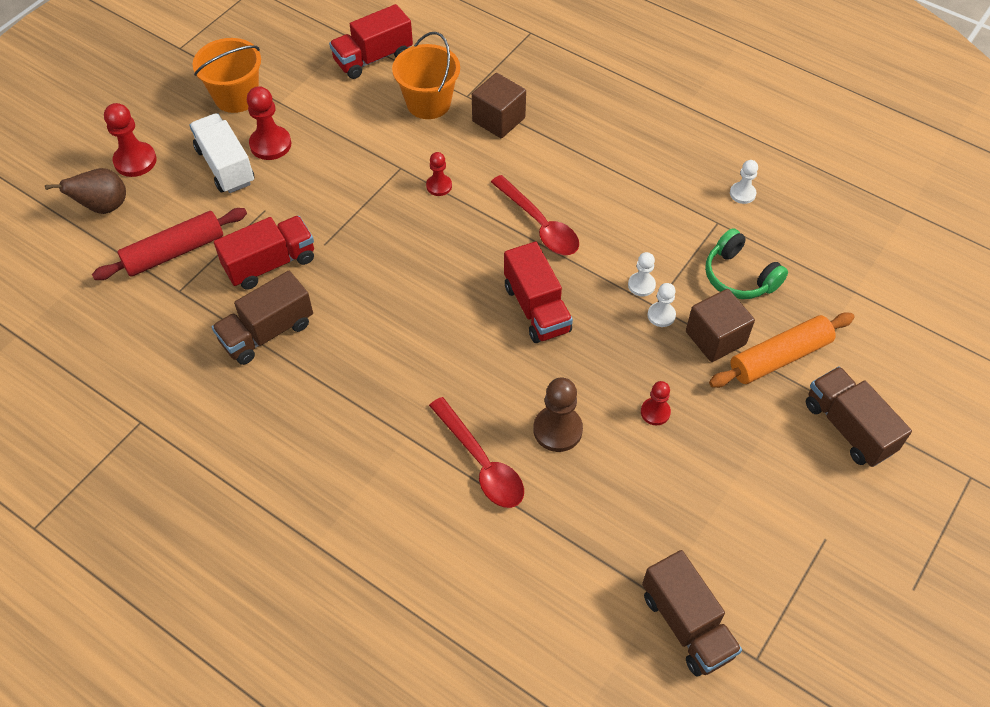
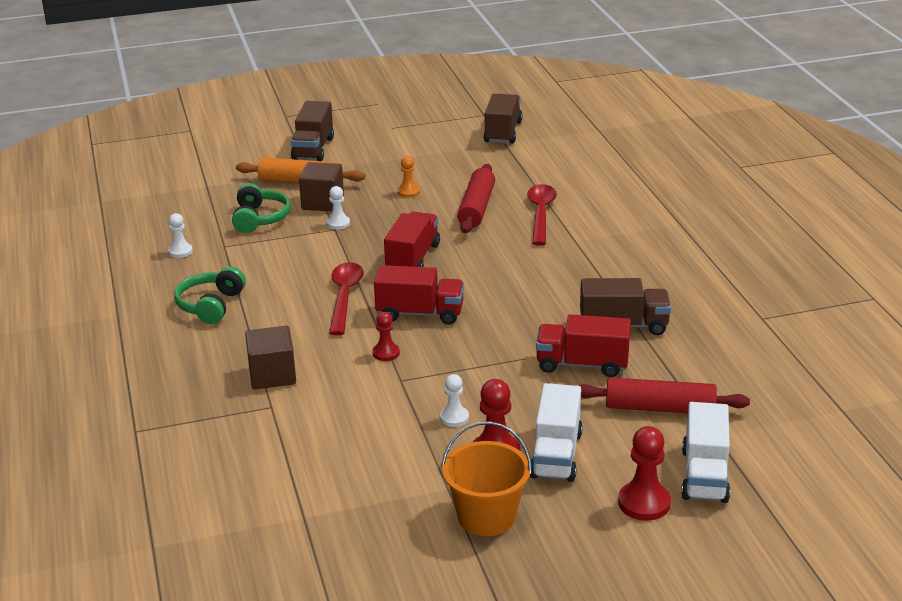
camera: 140 degrees left, 25 degrees down
(103, 207) = (704, 475): brown pear -> white truck
(373, 58) = (309, 484): red truck -> red truck (420, 313)
(428, 103) = (312, 417): orange bucket -> none
(557, 430) = (476, 208): brown pawn -> red rolling pin
(632, 153) = (210, 305): none -> green headphones
(641, 285) = (327, 240): white pawn -> white pawn (454, 418)
(655, 412) = (408, 192): red pawn -> orange pawn

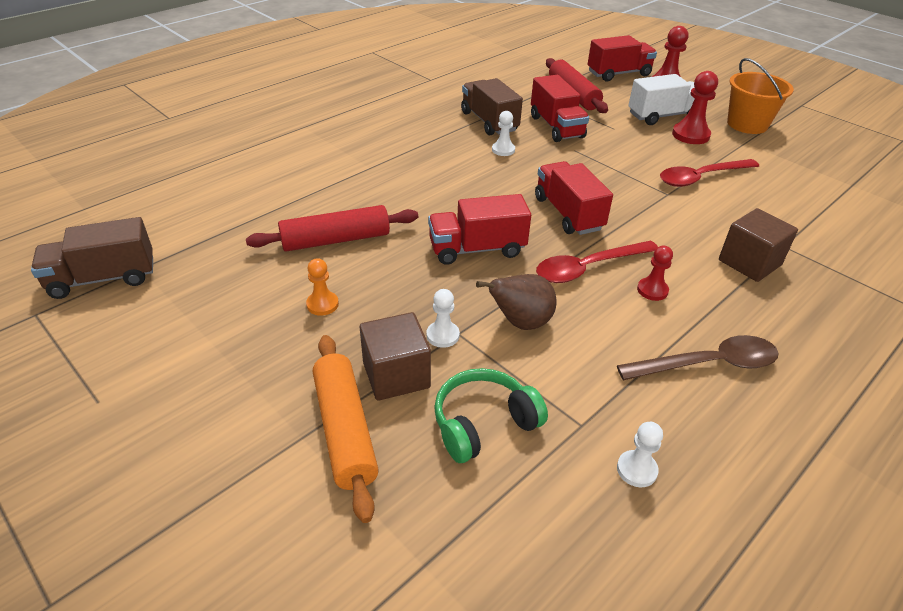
camera: 120 degrees left, 10 degrees up
(210, 305) = (708, 364): green headphones -> brown spoon
(313, 149) = (211, 472): brown truck -> none
(320, 252) = (520, 323): none -> brown pear
(386, 353) = (644, 212): red pawn -> red pawn (652, 290)
(454, 418) = (678, 159): white pawn -> white pawn (503, 150)
(541, 214) = (326, 197): red spoon -> red spoon (701, 178)
(704, 475) = (618, 74): white truck -> red truck

